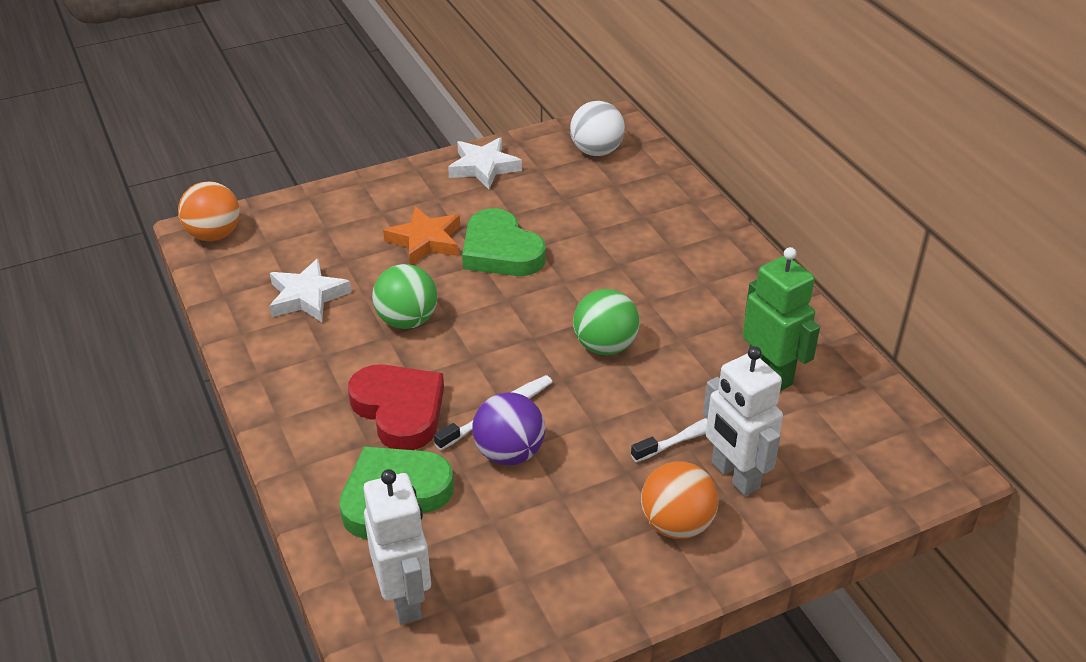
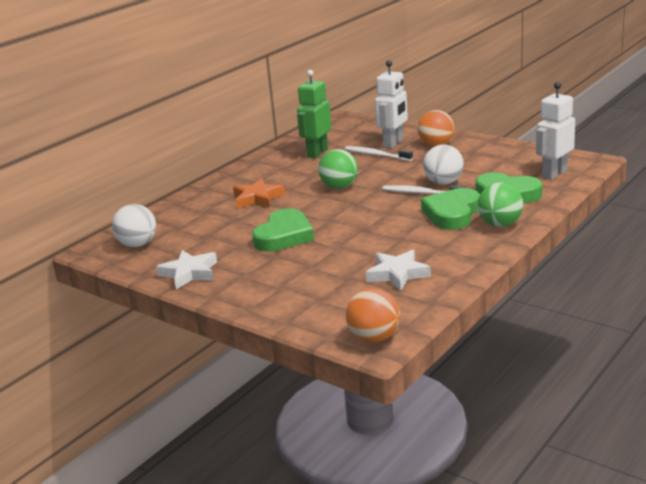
camera: 115 degrees left, 15 degrees down
(399, 410) = (452, 213): red heart -> green heart
(407, 320) = (381, 237): green ball -> green ball (500, 224)
(425, 240) = (297, 261): orange star -> orange star (257, 198)
(509, 453) = (443, 182): purple ball -> white ball

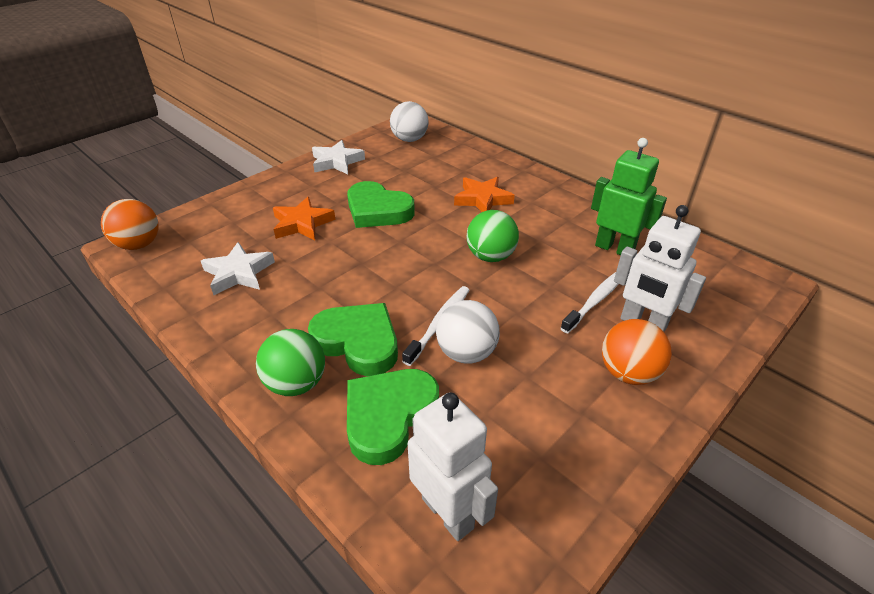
camera: 95 degrees right, 15 degrees up
(314, 264) = (302, 223): none -> orange star

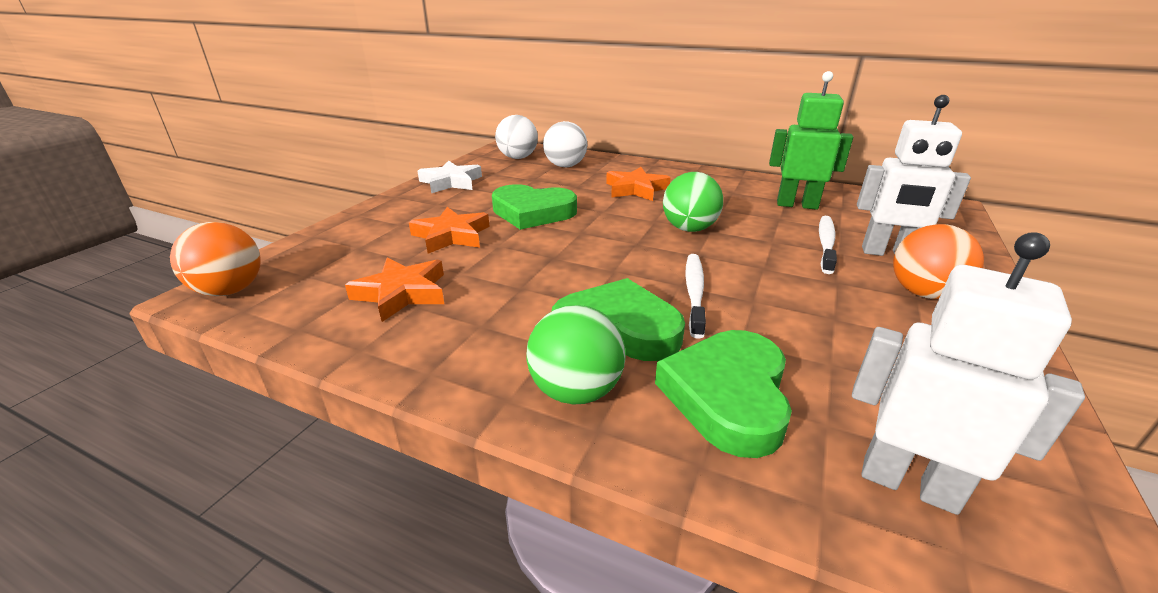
camera: 20 degrees left, 10 degrees down
(239, 273) = (402, 293): white star -> orange star
(466, 353) = (750, 312): white ball -> white ball (565, 166)

